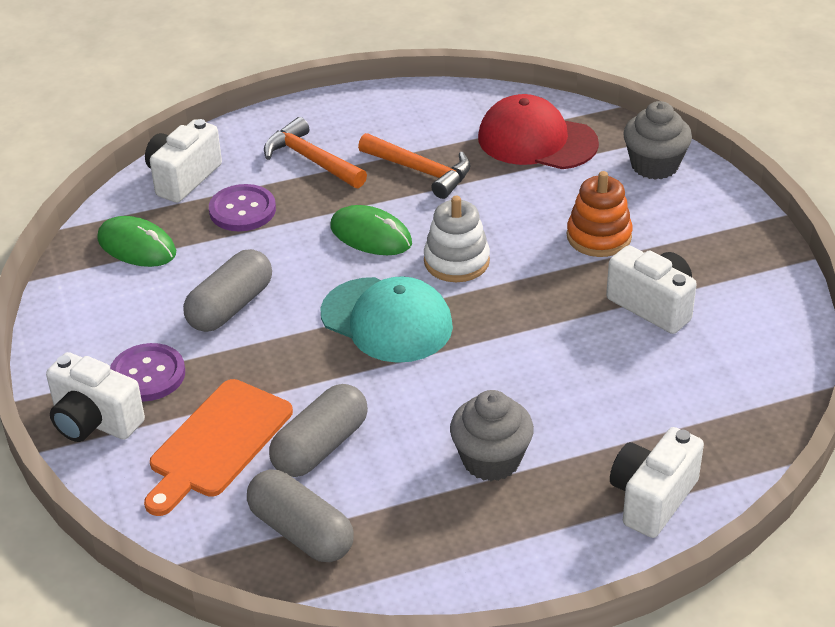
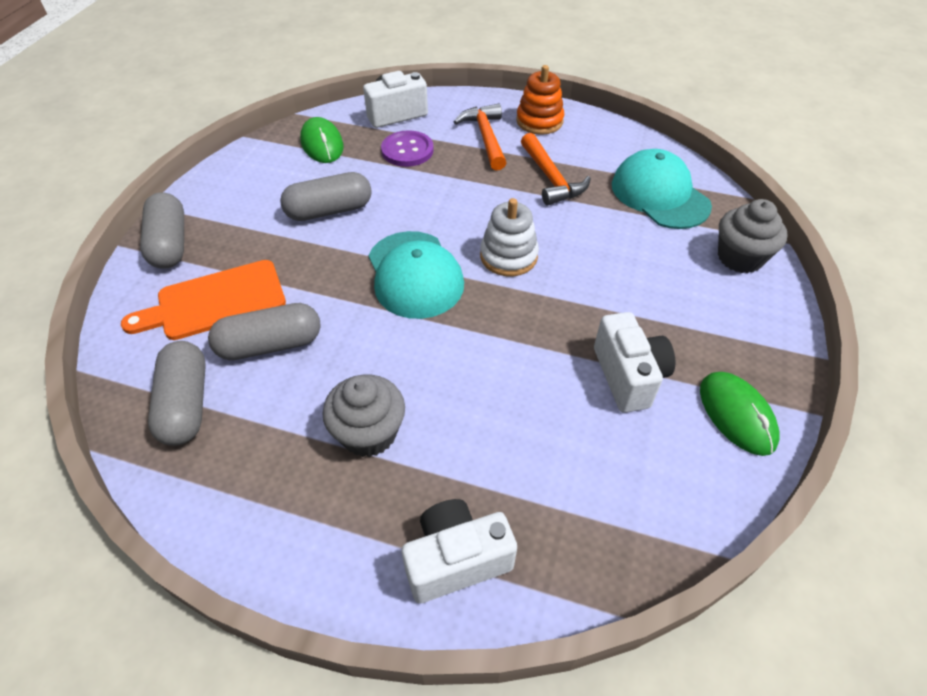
camera: 35 degrees right, 10 degrees up
(94, 421) = (170, 244): white camera -> grey capsule
(147, 374) = (232, 230): purple button -> none
(371, 235) = (469, 207): green mouse -> green mouse (737, 414)
(537, 140) = (659, 195): red cap -> turquoise cap
(599, 237) = (637, 293): orange stacking toy -> orange stacking toy (539, 121)

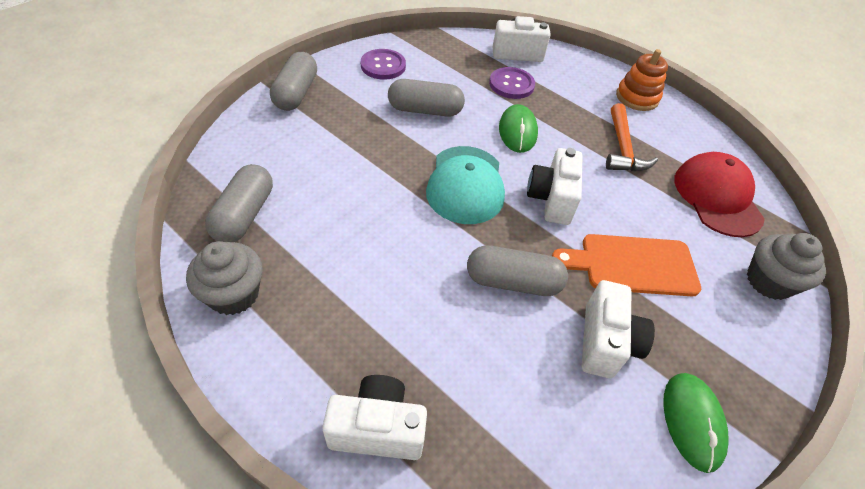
camera: 20 degrees right, 0 degrees up
(215, 301) = (305, 147): orange cutting board -> orange cutting board (632, 265)
(255, 177) = (383, 66): none -> purple button
(270, 345) = (327, 196): grey capsule -> grey capsule (513, 282)
(322, 144) = (446, 57): green mouse -> green mouse (517, 131)
(369, 433) = (364, 295): grey cupcake -> grey cupcake (234, 294)
(485, 137) = (582, 96): orange hammer -> none
(508, 256) = (551, 199): white stacking toy -> white camera
(659, 195) = (717, 197): turquoise cap -> red cap

